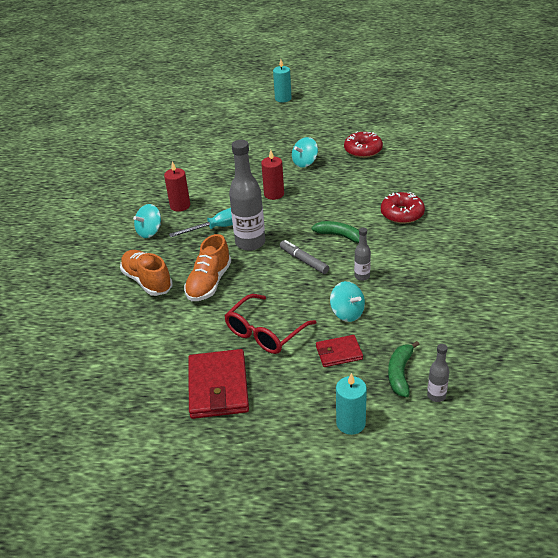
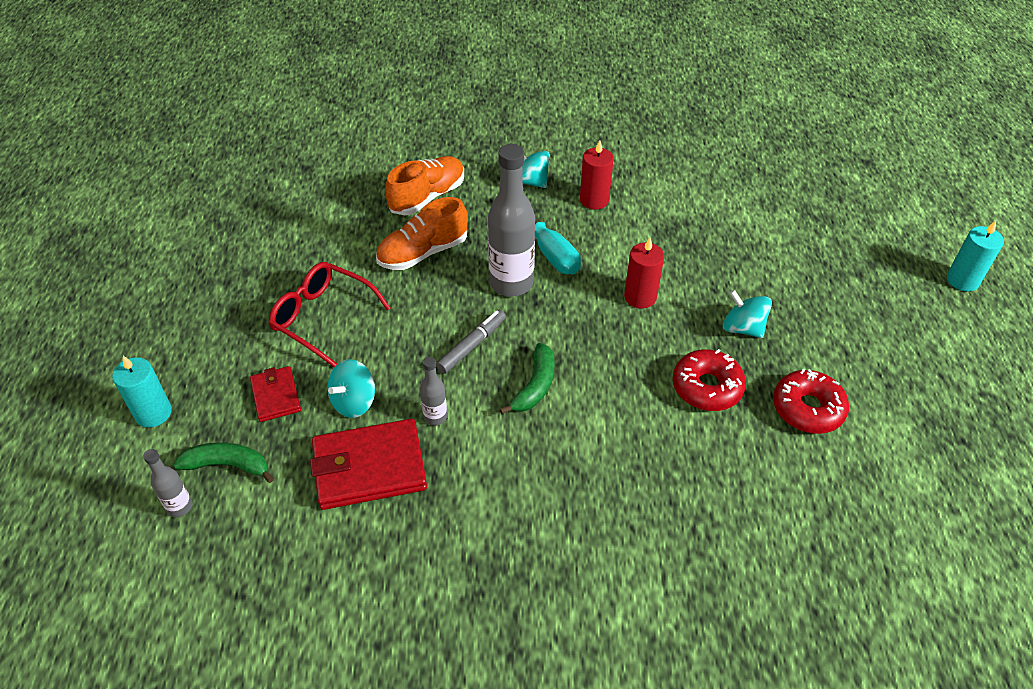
camera: 80 degrees right, 10 degrees up
(209, 283) = (423, 253): orange shoe -> orange shoe turned 45 degrees counterclockwise
(218, 387) = (235, 285): red wallet -> red wallet (369, 467)
(402, 214) = (606, 470): red donut -> red donut (707, 387)

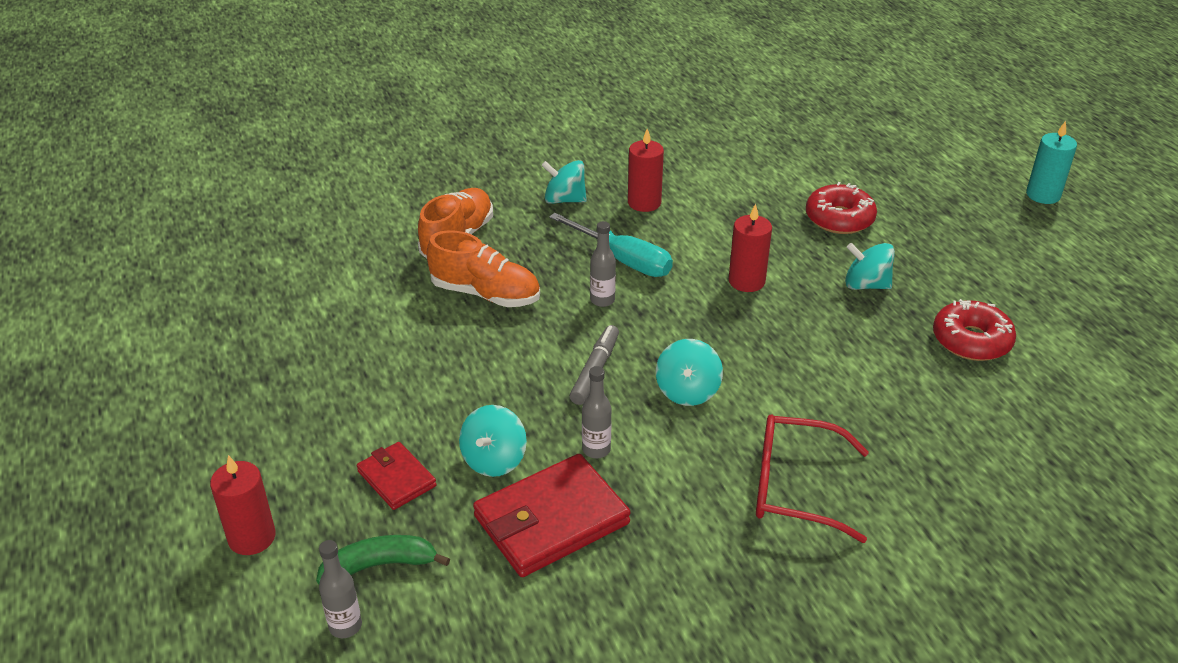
camera: 20 degrees left, 10 degrees down
(153, 413) = (252, 537): turquoise candle -> red candle
(323, 318) = (406, 385): red glasses -> red glasses (795, 487)
(423, 253) = (485, 294): orange shoe -> orange shoe turned 105 degrees counterclockwise
(511, 283) = (602, 300): grey bottle -> grey bottle, size x0.48
(535, 386) = (687, 391): green banana -> turquoise spinning top
(707, 387) = (863, 347): red donut -> red donut (839, 219)

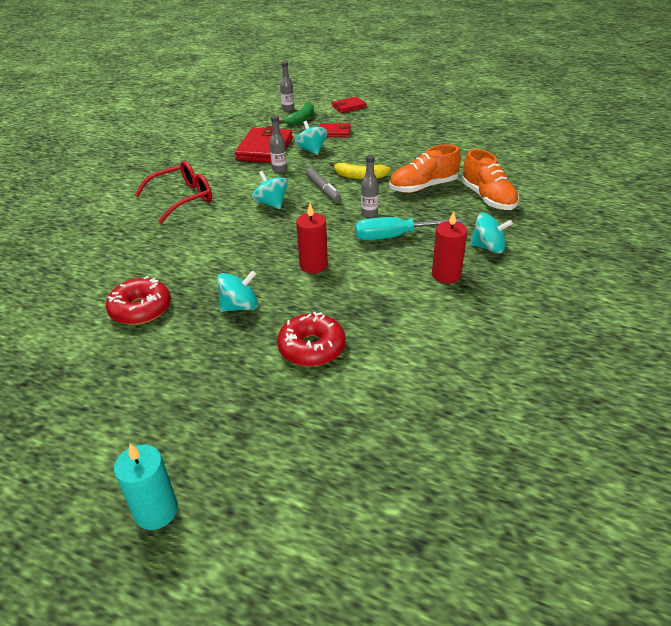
camera: 135 degrees right, 0 degrees up
(252, 537) = (349, 107): red candle -> red wallet
(521, 359) = (359, 176): none -> yellow banana
(564, 200) = (488, 247): turquoise spinning top -> turquoise spinning top turned 45 degrees clockwise

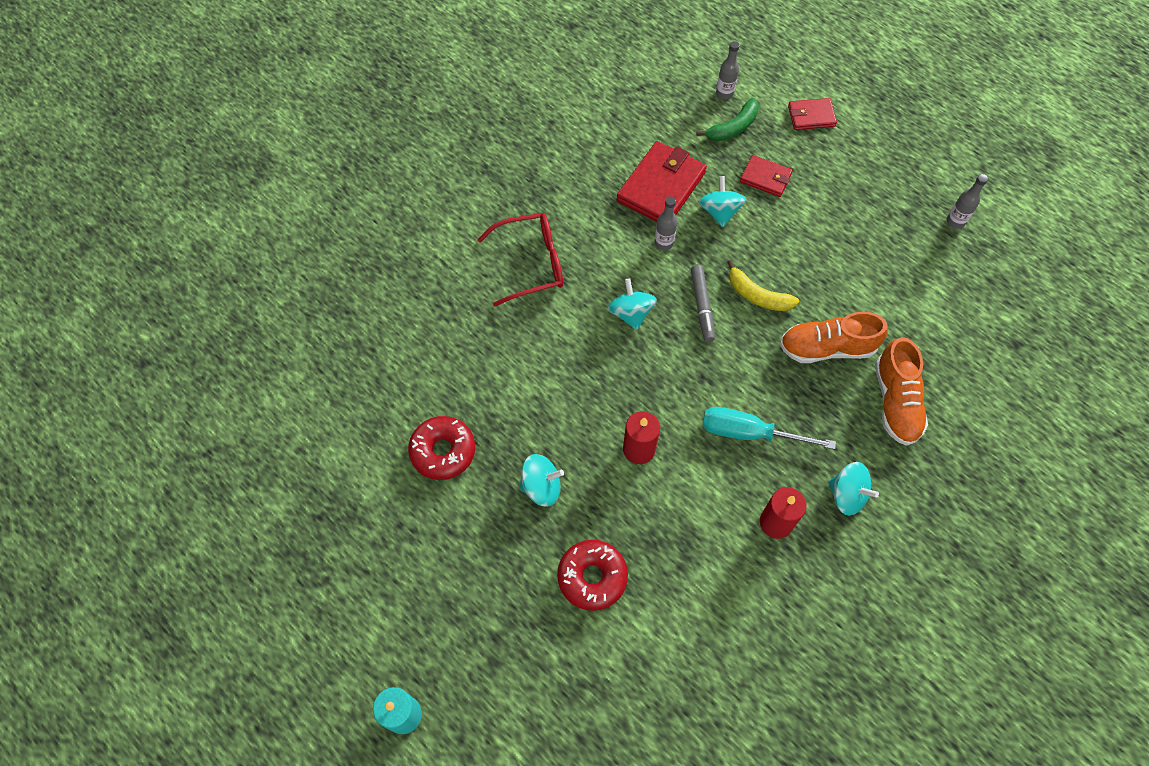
camera: 20 degrees right, 25 degrees up
(369, 214) = (738, 378): grey bottle -> grey bottle (955, 221)

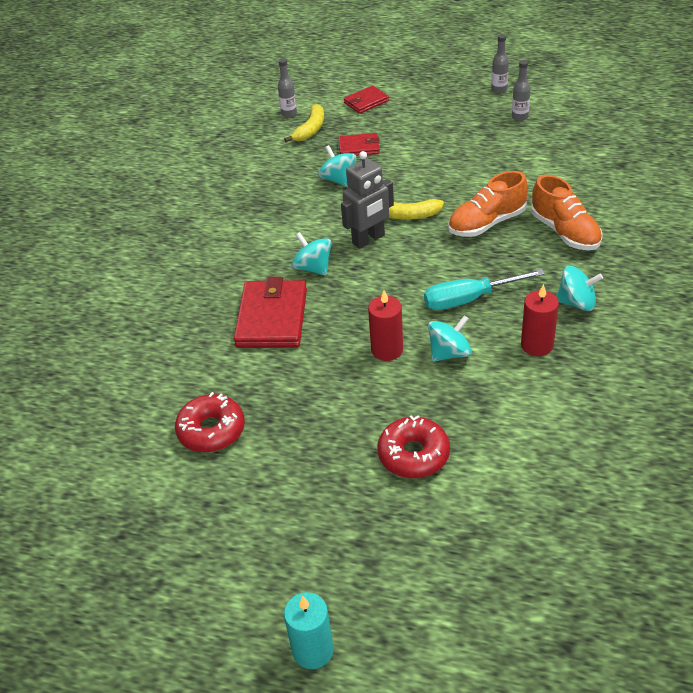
camera: 25 degrees left, 20 degrees down
(531, 264) = (203, 272): red glasses -> none
(541, 487) = (321, 413): turquoise spinning top -> turquoise spinning top (449, 353)
(661, 187) = (279, 183): red wallet -> red wallet (272, 318)
(664, 243) = (307, 215): grey bottle -> grey bottle (499, 90)
(702, 306) = (368, 239): grey marker -> grey robot
(733, 127) = (311, 129): green banana -> yellow banana

